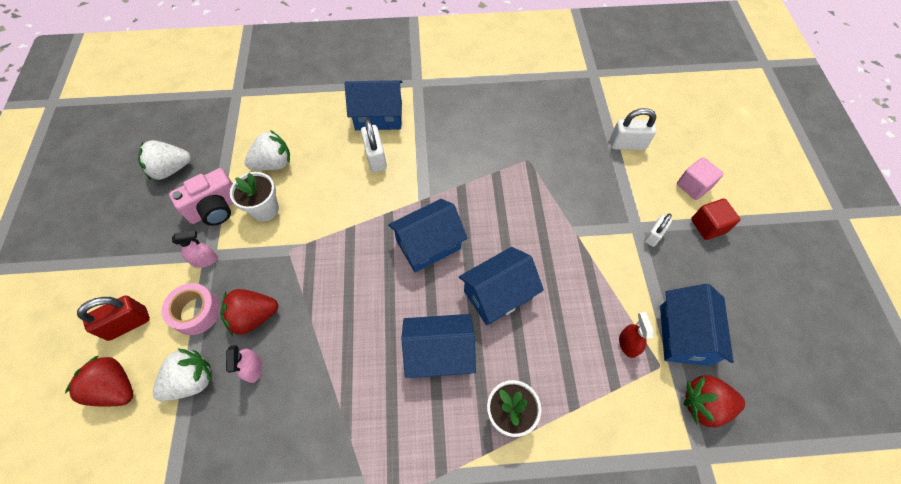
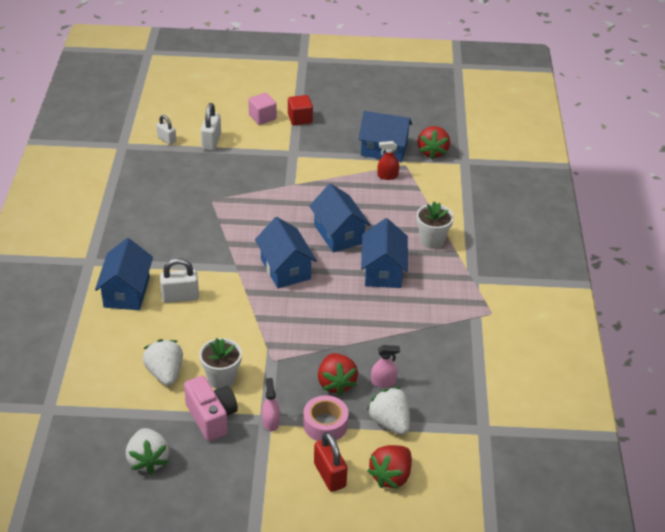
camera: 85 degrees left, 20 degrees down
(653, 235) = (302, 146): white padlock -> white padlock (166, 139)

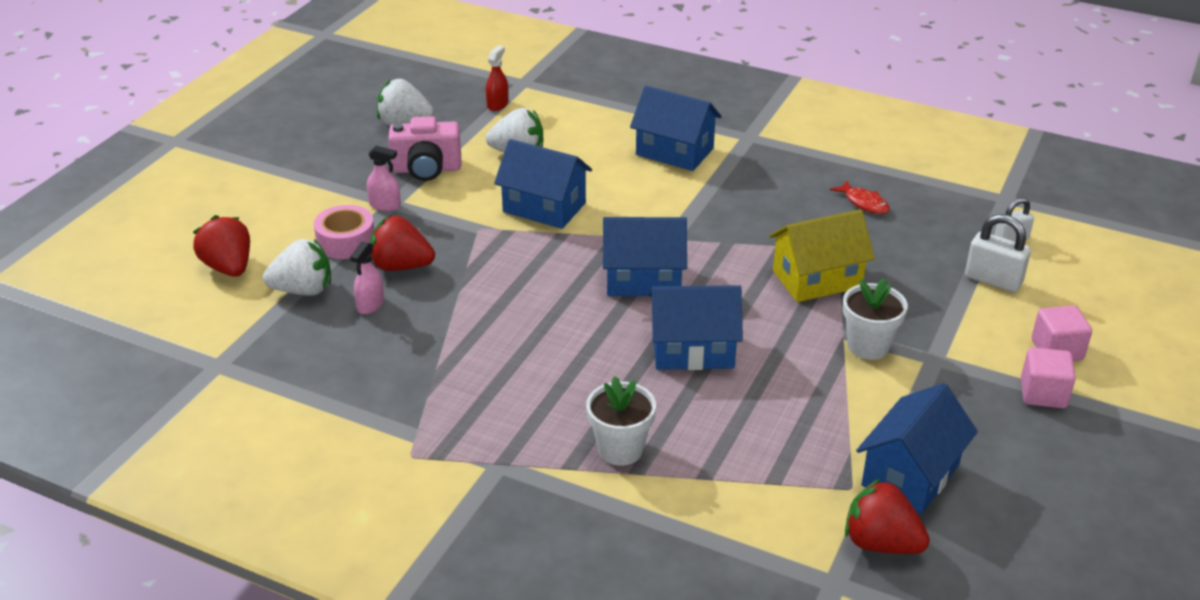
camera: 115 degrees right, 5 degrees down
(154, 197) = (864, 203): none -> red fish
(180, 297) = (641, 186): white padlock -> none
(221, 379) = (479, 187): white flower pot -> white flower pot (868, 346)
(246, 202) = (817, 279): none -> yellow house
(300, 119) = (1043, 394): red cube -> pink cube
(330, 475) = (274, 226): red padlock -> none
(383, 271) = (580, 370): blue house -> blue house (544, 207)
(387, 176) = (825, 453): red spray bottle -> red spray bottle (497, 104)

